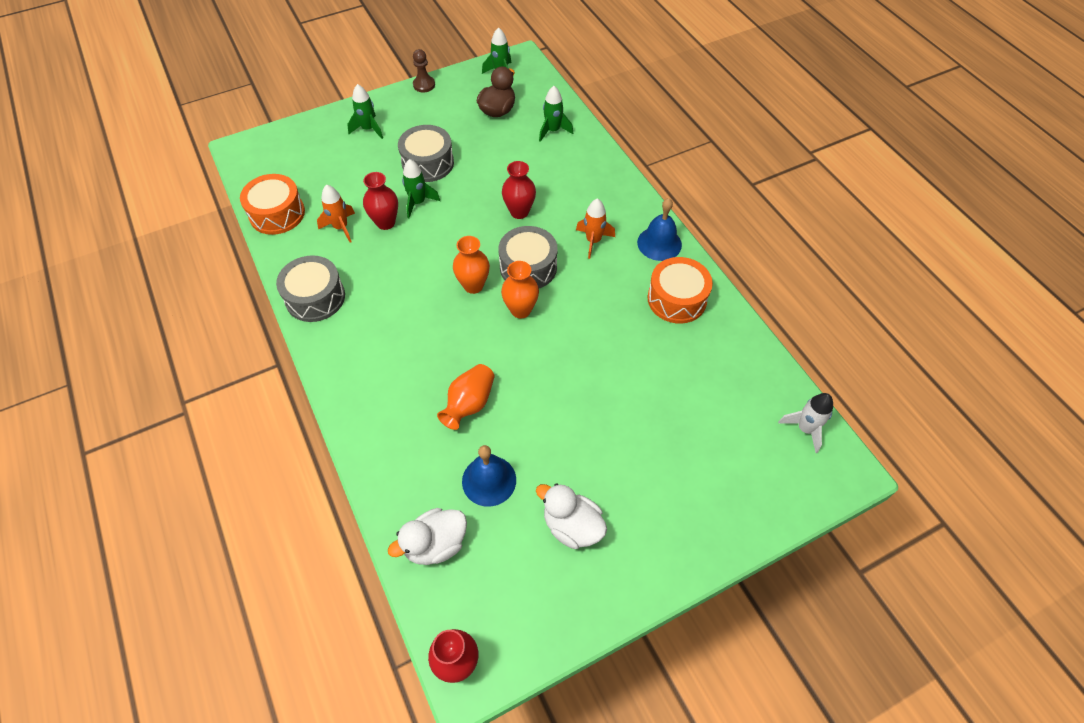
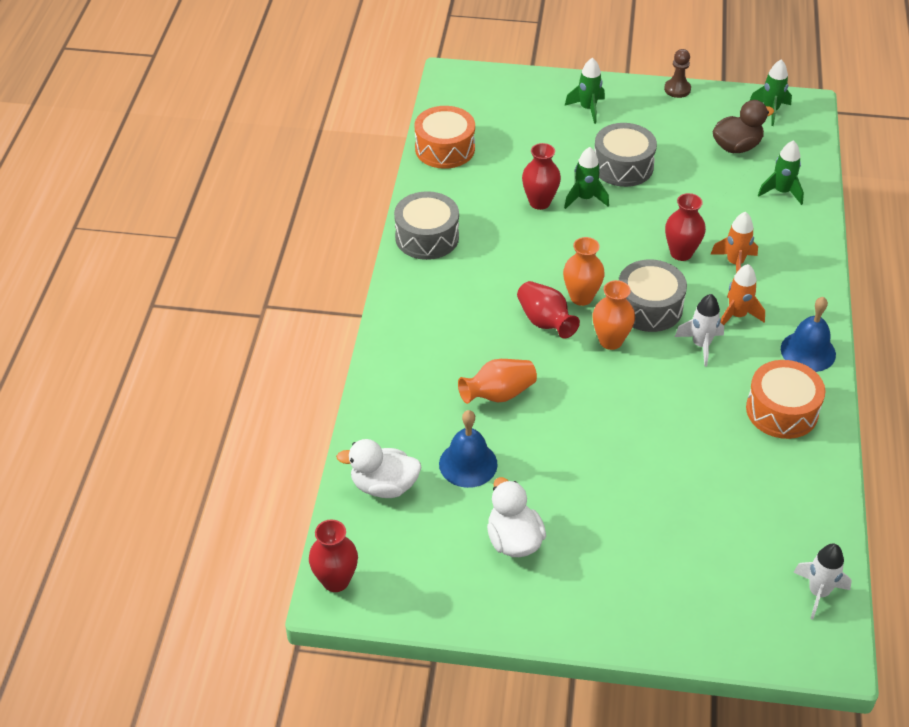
camera: 35 degrees right, 10 degrees down
(341, 227) = (494, 187): orange rocket -> orange rocket (735, 263)
(461, 321) = (545, 322): none -> red vase
(586, 278) = (701, 345): none -> white rocket

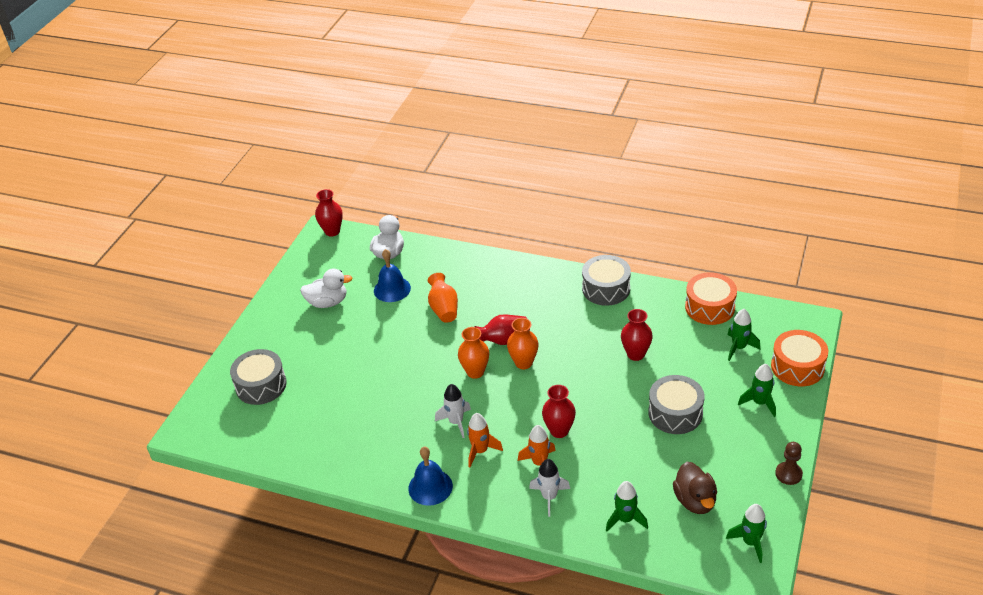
camera: 105 degrees right, 5 degrees down
(585, 198) = (636, 382): green rocket -> green rocket (739, 348)
(649, 307) = (503, 399): grey drum -> grey drum (261, 385)
(782, 410) = (378, 455): orange drum -> orange drum (797, 367)
(818, 593) = (226, 436): white rocket -> white rocket (549, 497)

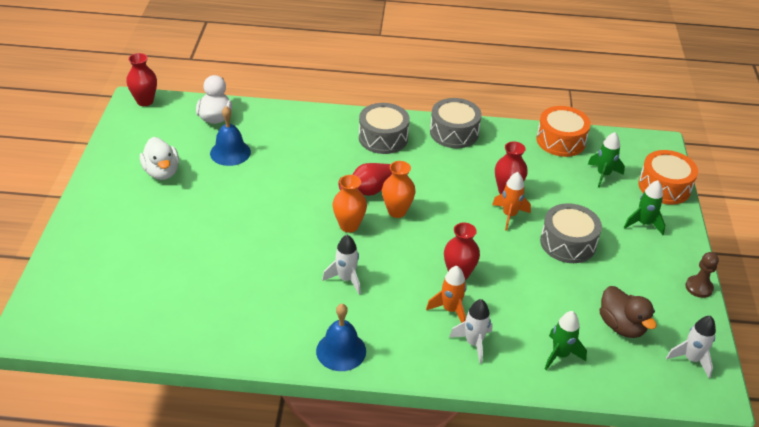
camera: 20 degrees left, 0 degrees up
(261, 385) = (109, 266): grey drum -> grey drum (383, 138)
(328, 302) = (162, 172): white duck -> white duck turned 90 degrees clockwise
(444, 309) = (293, 167): orange vase -> none
(480, 451) = (383, 305): orange rocket -> orange rocket (509, 215)
(750, 542) = (691, 359): green rocket -> white rocket

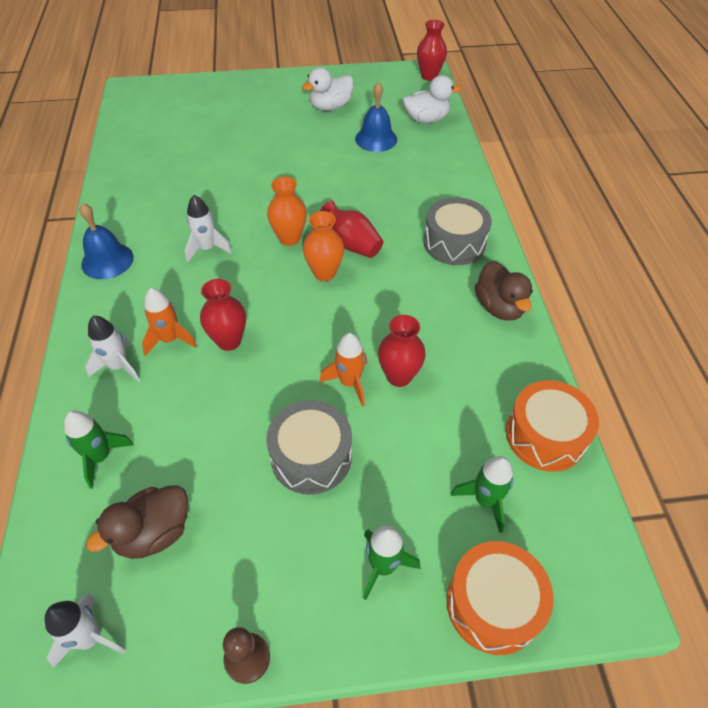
camera: 80 degrees right, 10 degrees up
(454, 132) = (499, 307): grey drum -> brown duck

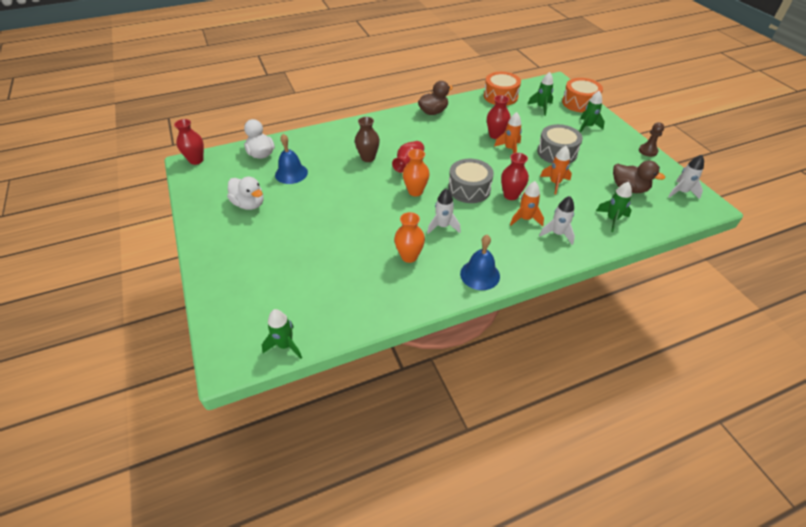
camera: 105 degrees left, 5 degrees down
(123, 117) = (285, 345): none -> green rocket
(228, 413) = (555, 183): none -> orange rocket
(324, 273) = (439, 171): orange vase -> orange vase (409, 256)
(385, 207) = (368, 158): none -> brown vase
(454, 243) = (391, 129): grey drum -> grey drum (469, 189)

